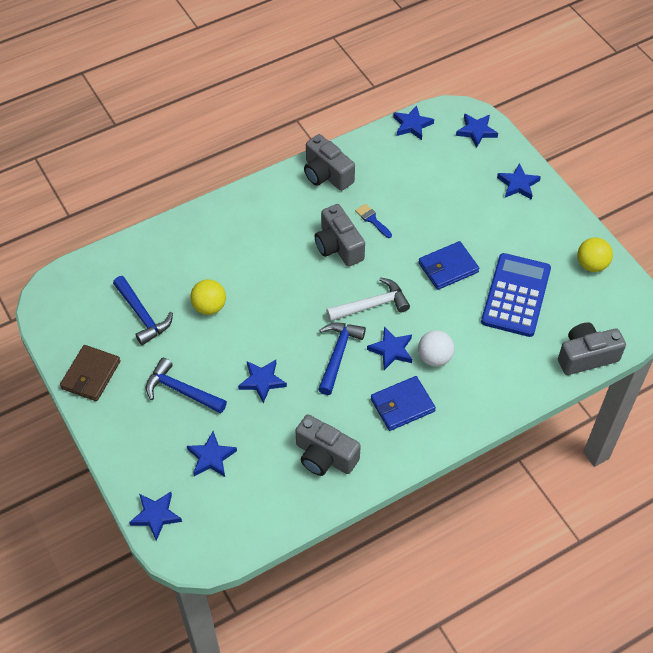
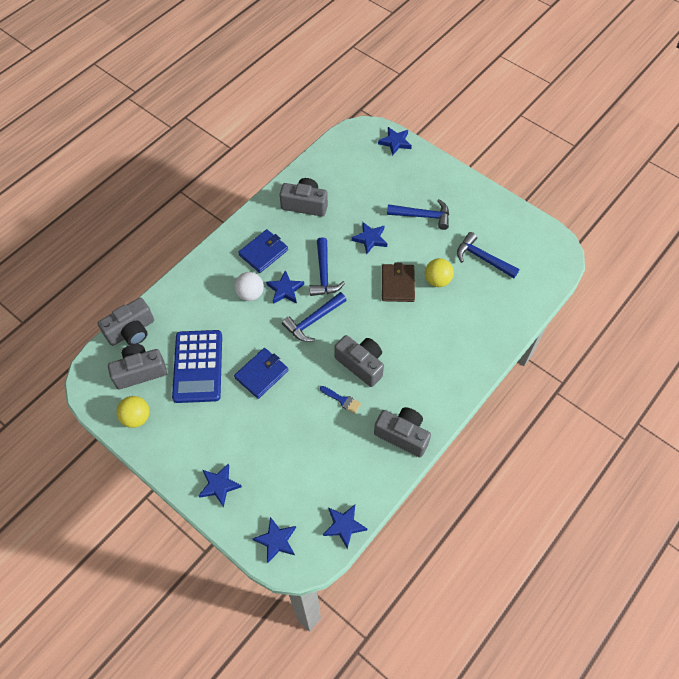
camera: 160 degrees right, 5 degrees up
(91, 375) = (490, 208): brown wallet -> brown wallet (397, 284)
(211, 457) = (379, 182): blue star -> none
(372, 305) = (313, 321): white hammer -> blue hammer
(582, 309) = (140, 371): none -> grey camera

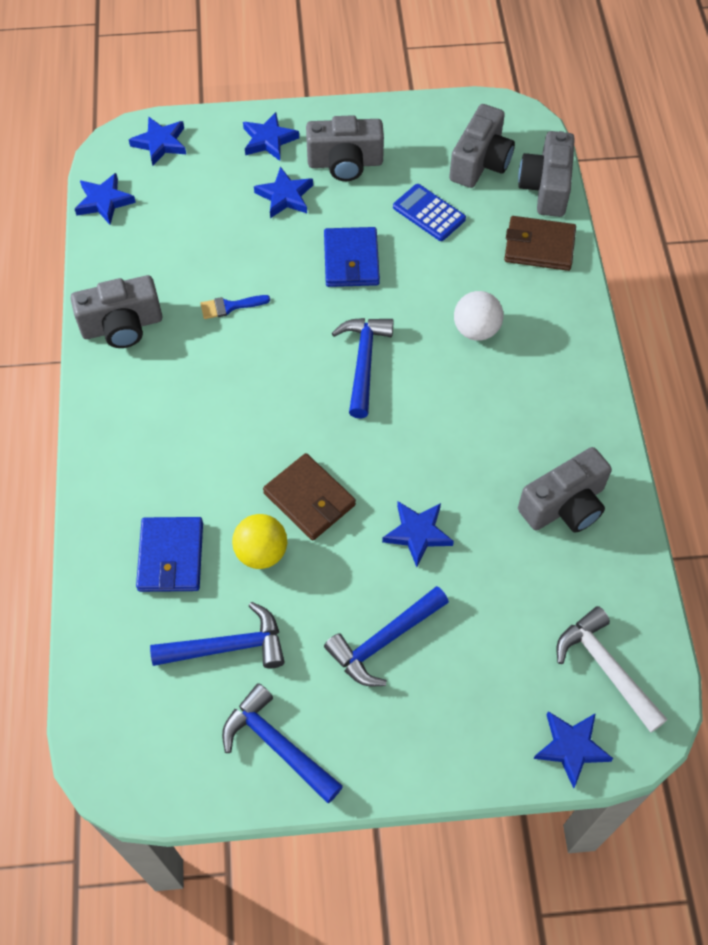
camera: 135 degrees right, 0 degrees up
(136, 417) = (425, 127): yellow ball -> none
(175, 306) = (539, 246): none -> brown wallet
(198, 366) = (429, 213): blue calculator -> blue calculator, size x0.57
(263, 252) = (528, 391): blue wallet -> blue wallet (171, 556)
(285, 290) = (442, 369): blue star -> blue star (285, 196)
(324, 274) = (420, 430): blue hammer -> blue hammer (277, 745)
(356, 151) = (606, 668): none -> white hammer
(361, 364) = (249, 361): grey camera -> grey camera (345, 163)

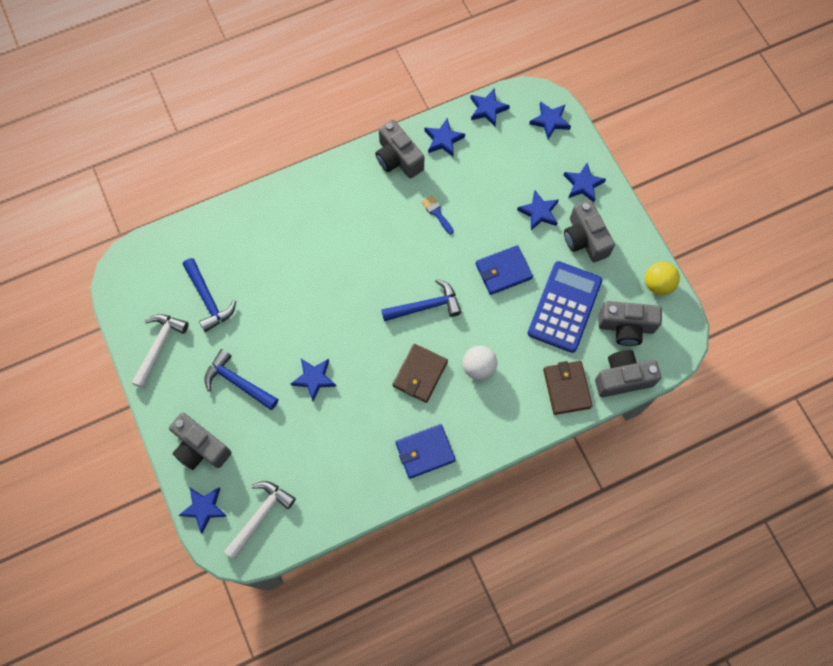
camera: 70 degrees right, 10 degrees up
(122, 264) = (443, 139): none -> blue star
(171, 556) = (253, 248): blue wallet -> blue wallet (425, 452)
(261, 552) = (272, 295): yellow ball -> yellow ball (657, 284)
(277, 745) = (159, 346): blue hammer -> white hammer
(309, 499) = (316, 309): brown wallet -> brown wallet (420, 374)
(429, 213) = (564, 307): blue calculator -> blue calculator, size x1.77
(564, 505) = (364, 461): grey camera -> grey camera (201, 447)

